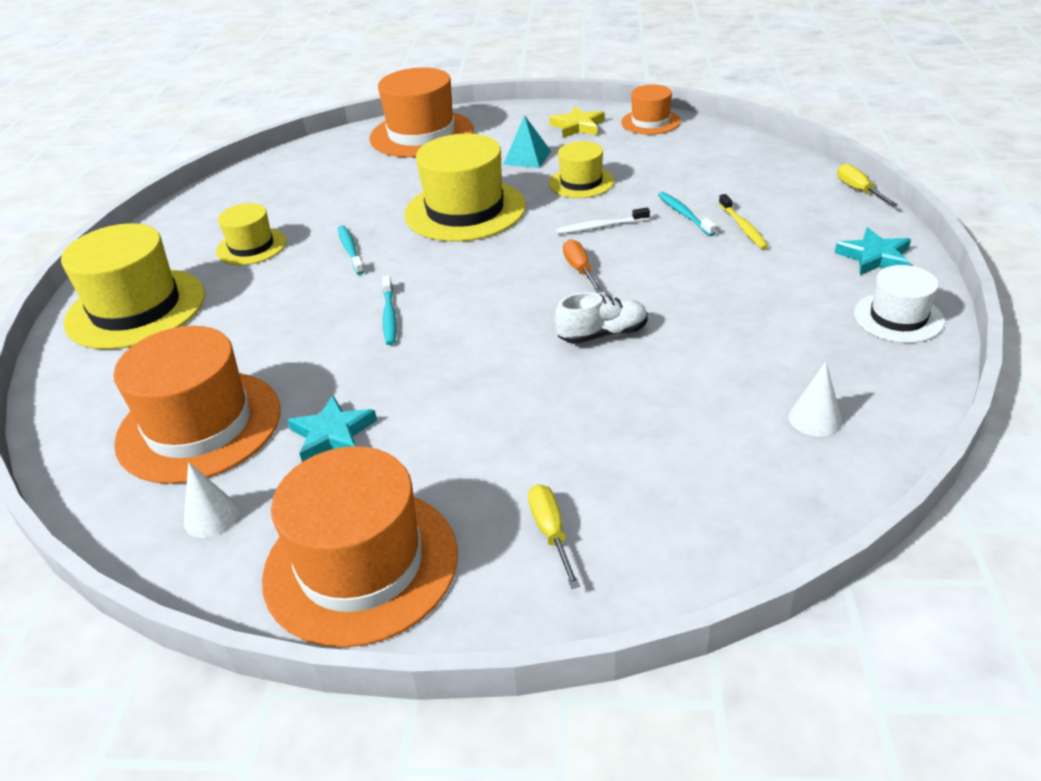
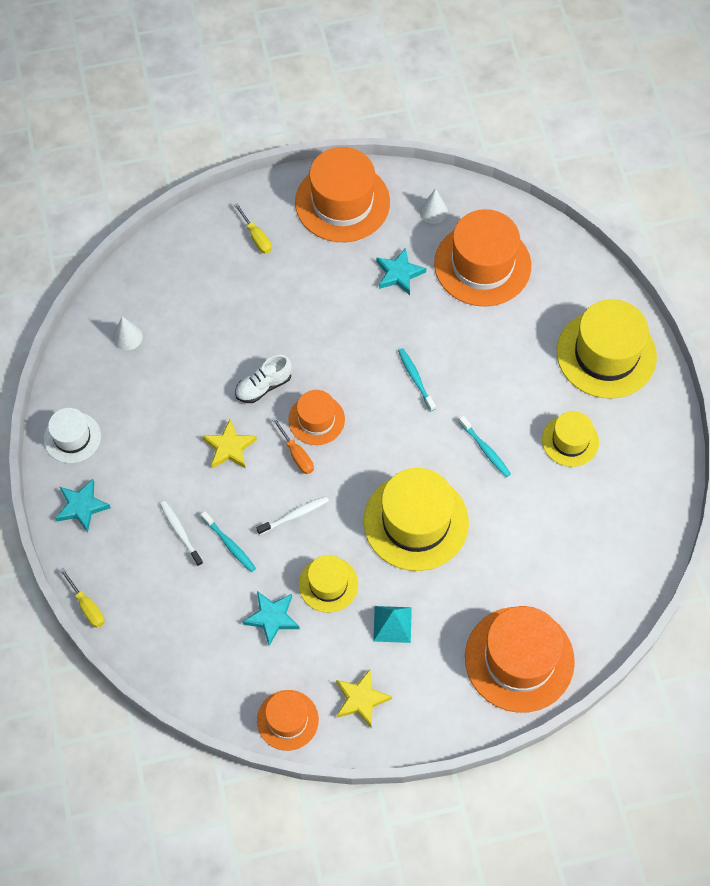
camera: 160 degrees right, 25 degrees up
(541, 295) = (316, 419): none -> orange hat
(649, 169) = (272, 618): none -> turquoise star
(667, 284) = (229, 447): none -> yellow star
(743, 227) = (180, 532): yellow toothbrush -> white toothbrush

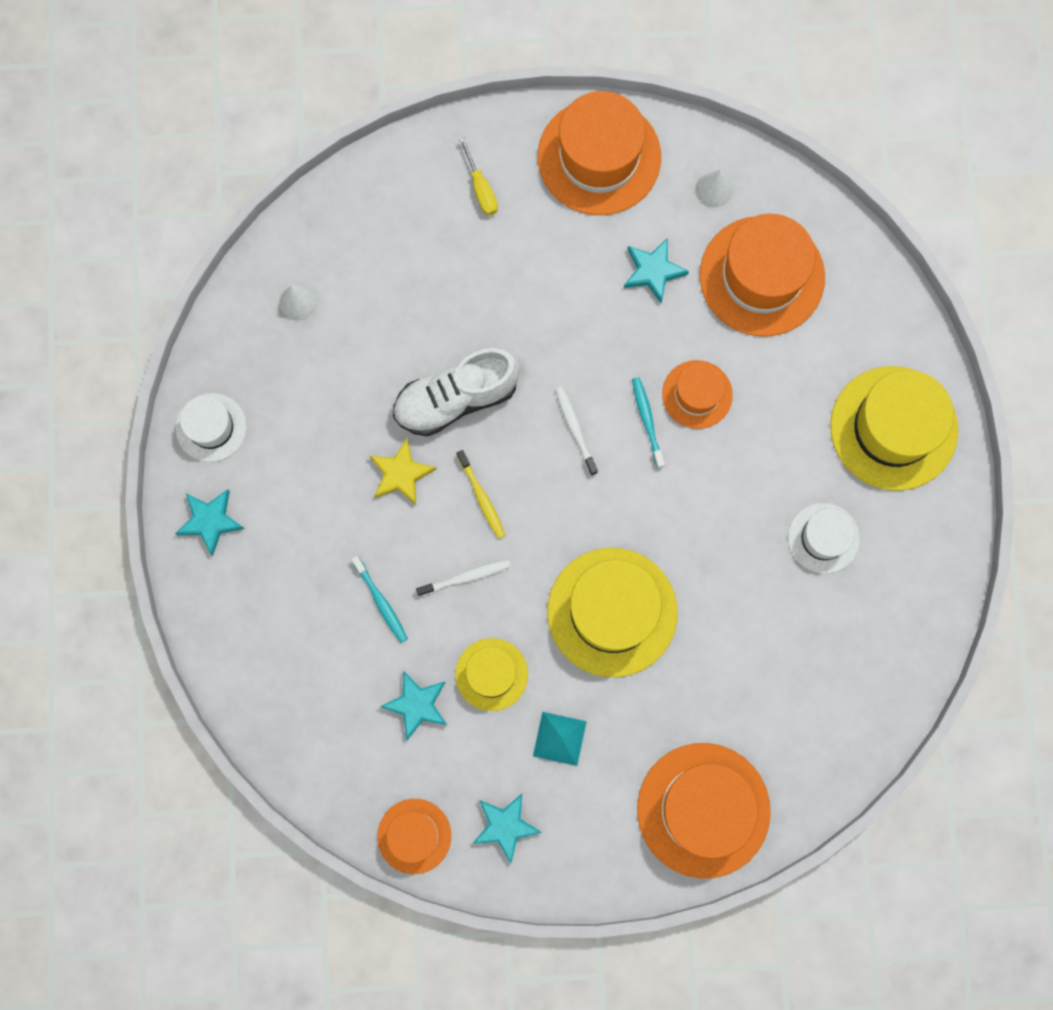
camera: 10 degrees right, 15 degrees up
(87, 606) = (199, 651): yellow screwdriver -> none
(180, 532) = (324, 575): white toothbrush -> white toothbrush (575, 429)
(263, 386) = (456, 398): white shoe -> white shoe, size x1.65
(296, 454) = (481, 497): orange screwdriver -> yellow toothbrush
(316, 419) = (514, 455): orange hat -> orange hat (697, 394)
(361, 699) = (505, 826): yellow star -> turquoise star
(485, 450) = (716, 532): turquoise toothbrush -> none
(570, 441) = (823, 538): yellow hat -> white hat

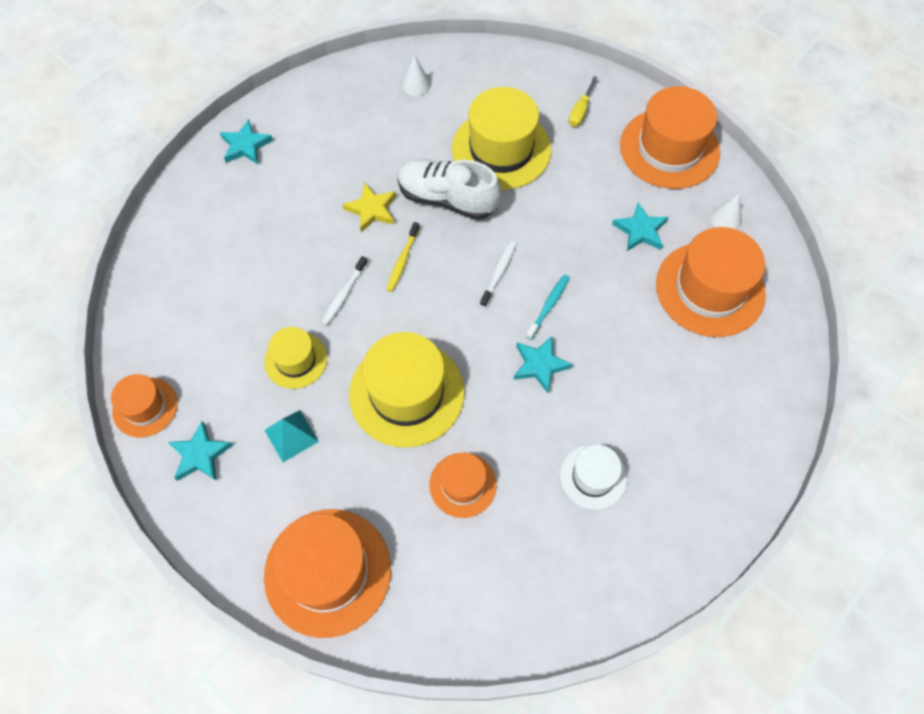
camera: 45 degrees right, 15 degrees down
(211, 427) = (301, 104): white hat -> none
(381, 602) = (282, 264): turquoise toothbrush -> none
(417, 705) = (235, 336): turquoise star -> turquoise star (540, 365)
(466, 577) = (344, 294): white toothbrush -> white toothbrush turned 90 degrees clockwise
(697, 394) = (596, 318): orange hat -> orange hat (462, 485)
(893, 428) = (713, 453): yellow hat -> yellow hat (501, 149)

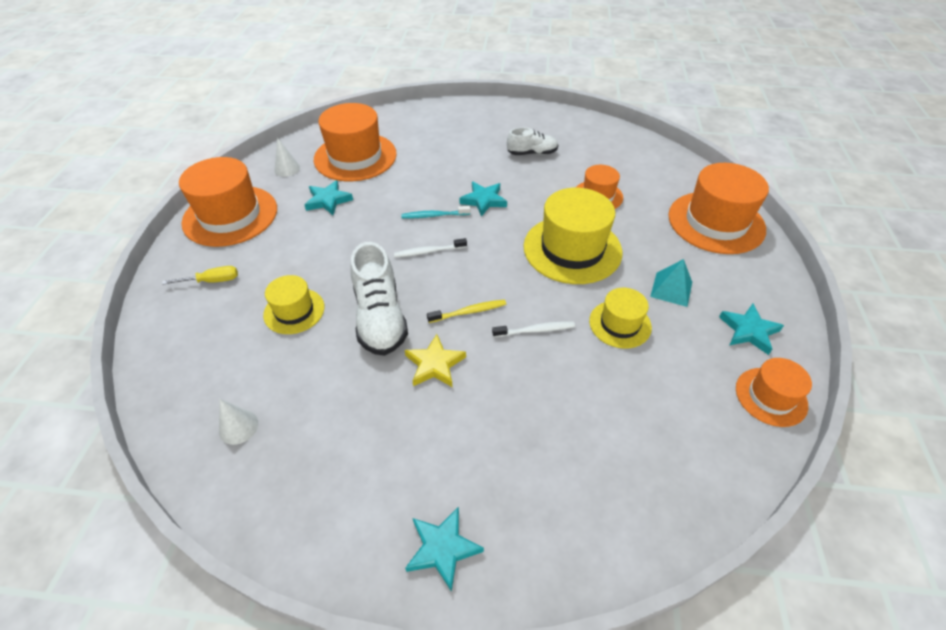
camera: 125 degrees left, 15 degrees down
(501, 149) = (294, 311): yellow hat -> yellow hat, size x0.55
(593, 477) = (532, 153): white hat -> white shoe

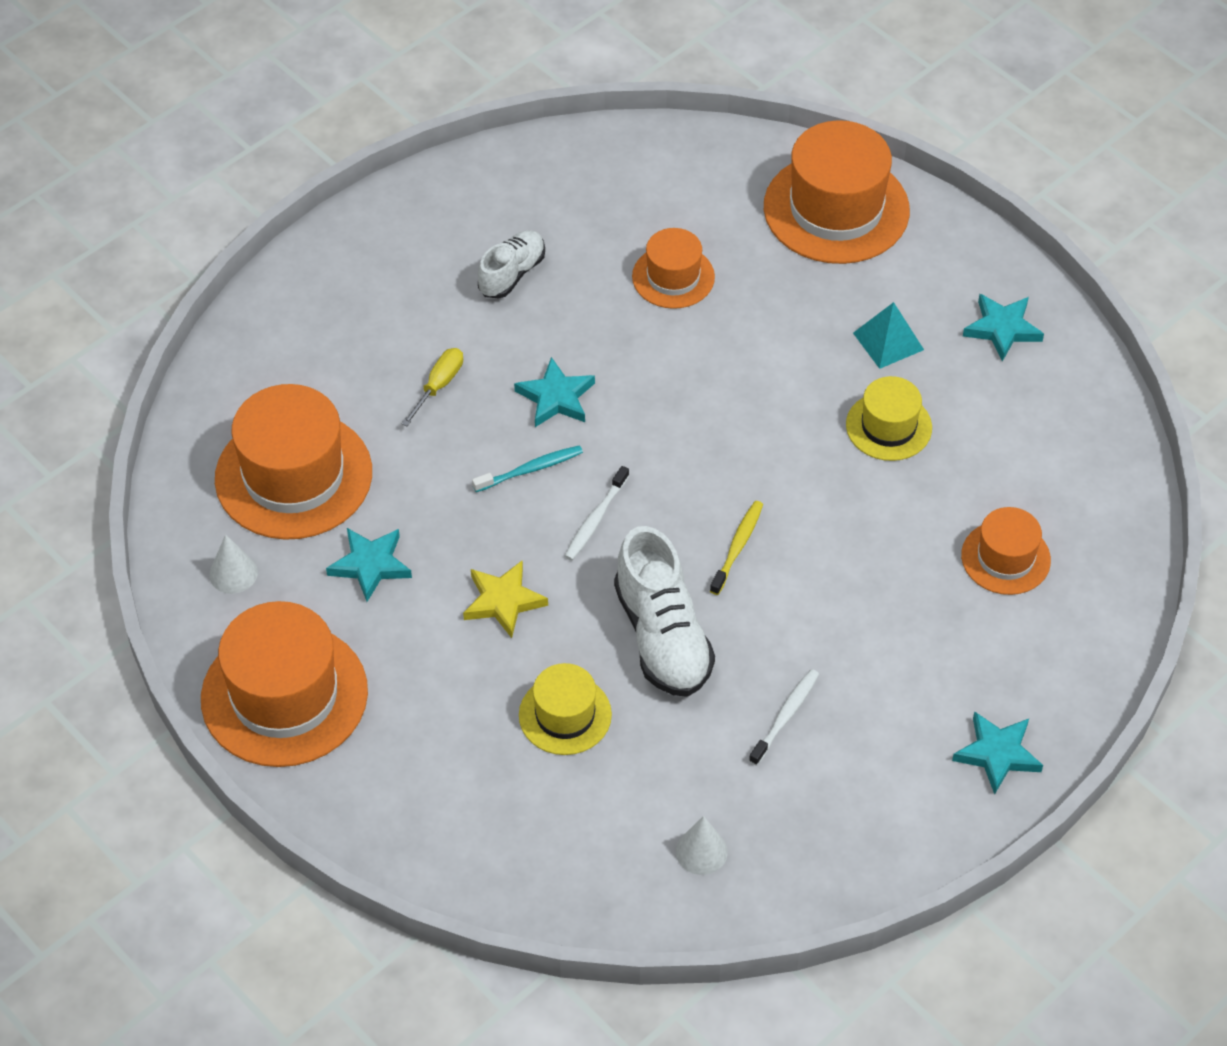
camera: 50 degrees left, 5 degrees up
(212, 281) = (417, 776): yellow screwdriver -> yellow screwdriver (438, 386)
(380, 318) = (662, 636): white shoe -> white shoe turned 45 degrees clockwise
(434, 215) = (530, 469): turquoise toothbrush -> turquoise toothbrush turned 150 degrees counterclockwise
(435, 364) = (783, 628): yellow star -> yellow star (503, 601)
(535, 330) = (824, 506): white toothbrush -> white toothbrush (785, 716)
(572, 249) = (738, 377): yellow hat -> none
(771, 396) = (1084, 385): orange hat -> orange hat (1005, 558)

